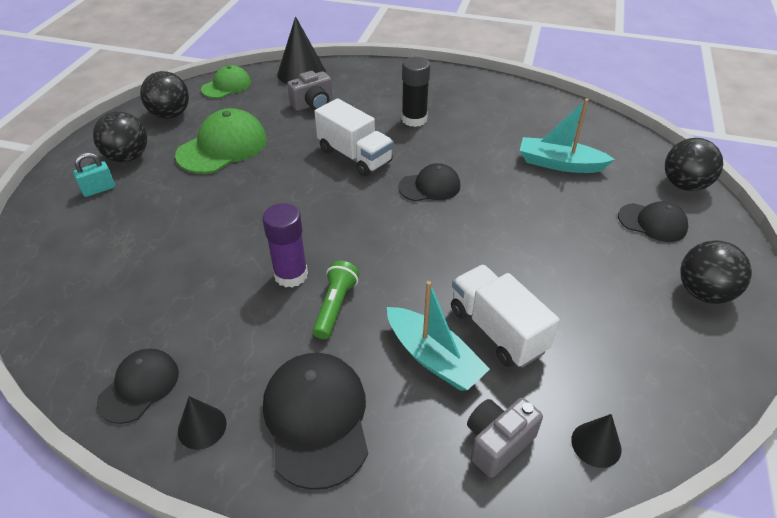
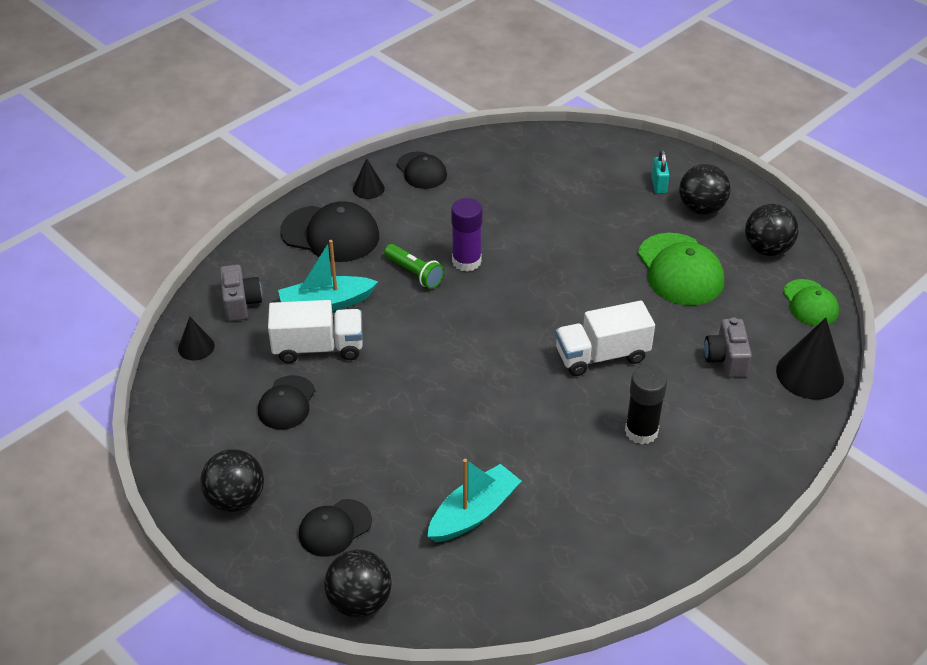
camera: 120 degrees right, 0 degrees up
(430, 186) = (513, 389): black cap -> black cap (286, 403)

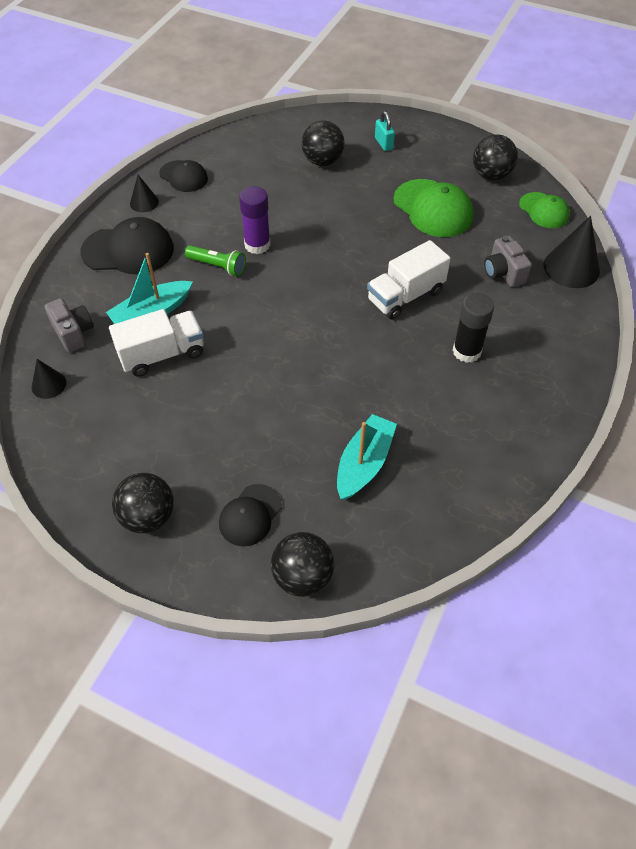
camera: 20 degrees left, 10 degrees up
(286, 403) = (156, 413): black cap -> none
(701, 208) = (425, 155): black ball -> black ball (322, 161)

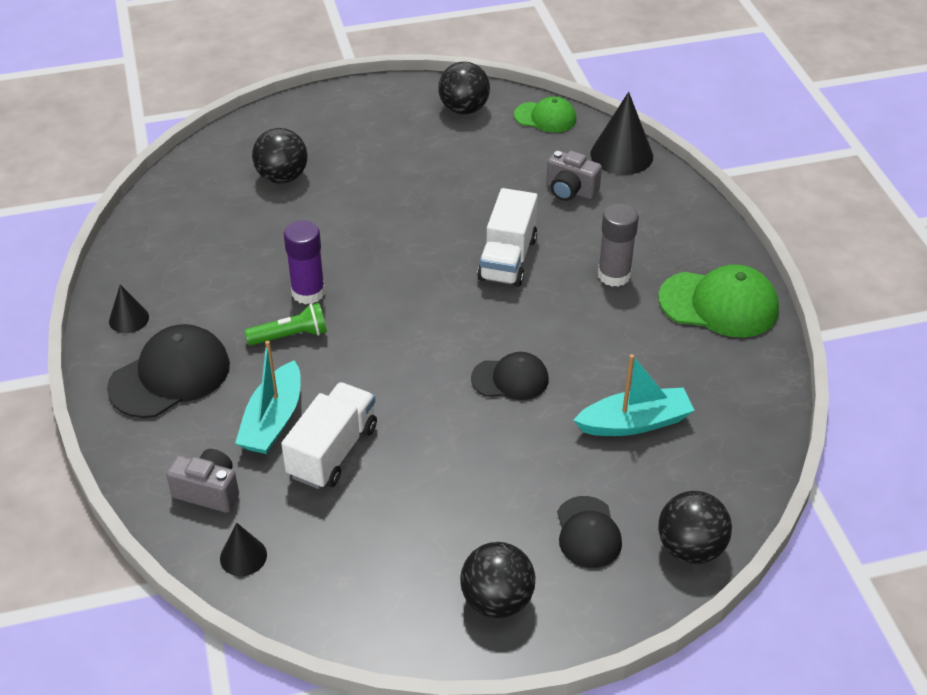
camera: 40 degrees left, 10 degrees down
(183, 176) = (144, 269): black cap -> black cap (510, 379)
(364, 463) = (634, 422): turquoise boat -> turquoise boat turned 90 degrees clockwise
(383, 143) = (326, 130): turquoise padlock -> none
(433, 209) = (444, 167): green cap -> green cap (719, 304)
(467, 351) = (614, 275): black glue stick -> grey glue stick

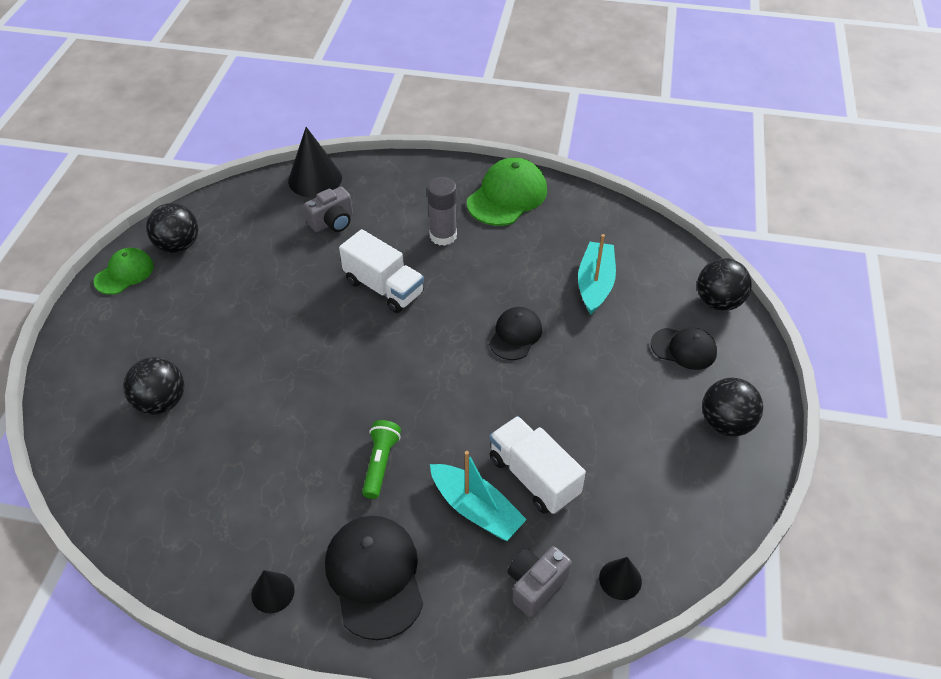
camera: 65 degrees left, 5 degrees up
(308, 292) = (334, 433): purple glue stick -> none
(545, 117) = (234, 202): green cap -> green cap (124, 273)

